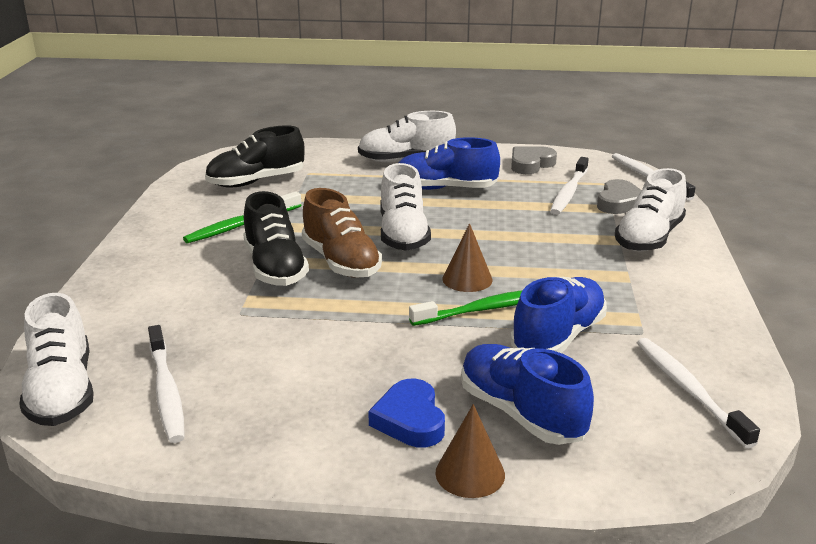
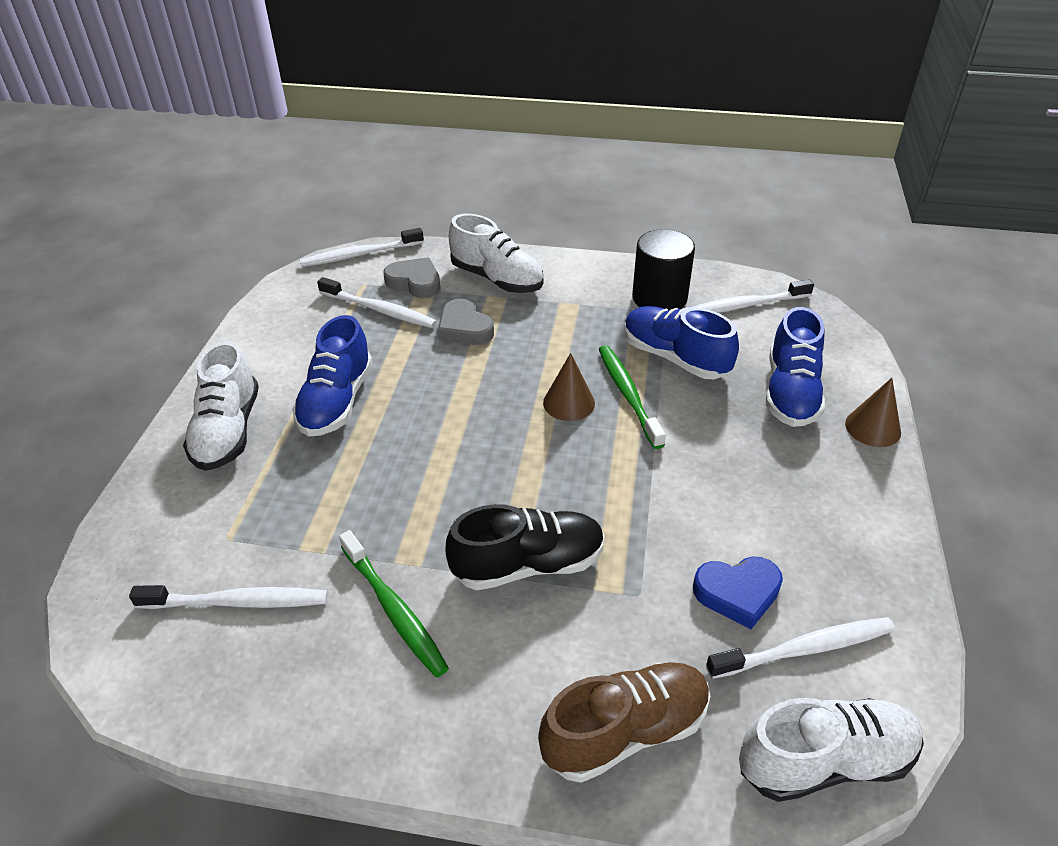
camera: 85 degrees left, 15 degrees up
(256, 181) = (237, 602): black shoe -> white toothbrush
(341, 262) = (519, 501): brown shoe -> brown shoe (625, 732)
(403, 234) = (457, 445): white shoe -> none
(410, 420) = (813, 457): blue heart -> blue heart (737, 593)
(521, 413) = (790, 392): blue shoe -> blue shoe turned 45 degrees counterclockwise
(530, 164) = (290, 326): grey heart -> grey heart (464, 328)
(669, 329) = (659, 298): none -> black cylinder

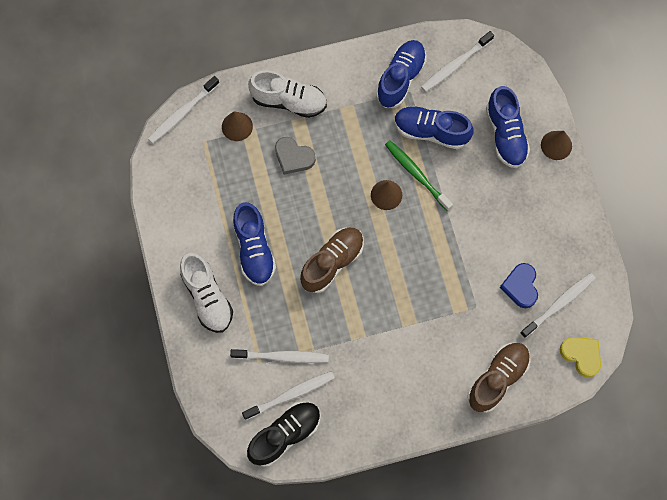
camera: 25 degrees left, 30 degrees up
(379, 310) = (230, 162): white toothbrush -> white toothbrush (282, 357)
(394, 610) = (367, 366): green toothbrush -> none
(415, 282) = (237, 126): grey heart -> brown cone
(436, 452) = (332, 262): none -> brown shoe
(528, 565) = (417, 313): black shoe -> black shoe (285, 435)
(659, 298) = (400, 78): black cylinder -> blue shoe
(737, 593) = (520, 286): blue heart -> blue heart turned 120 degrees clockwise
(825, 761) = (581, 355): white shoe -> yellow heart

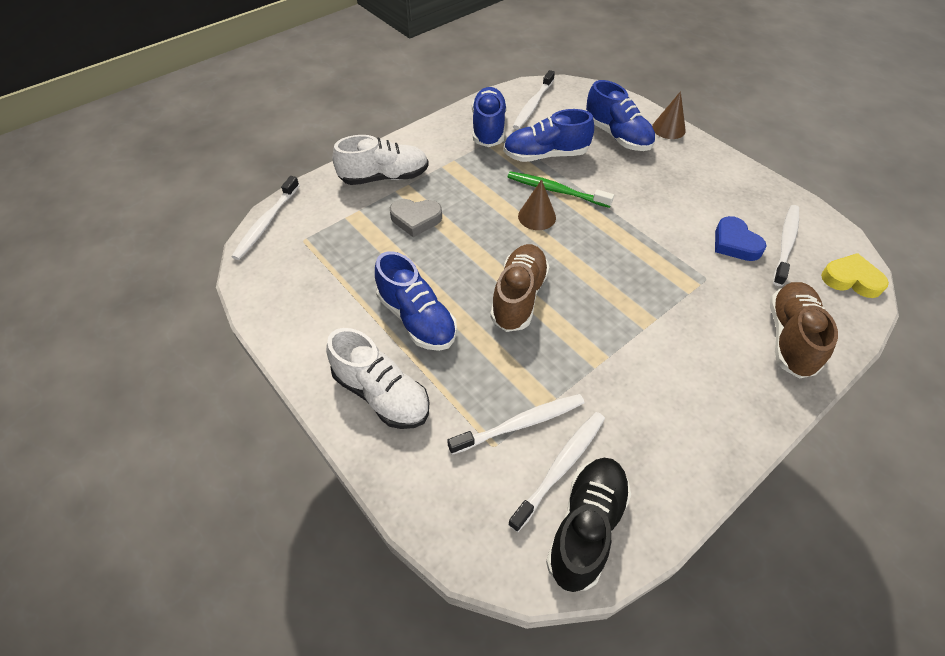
camera: 25 degrees left, 20 degrees down
(237, 126) = (337, 214): brown cone -> none

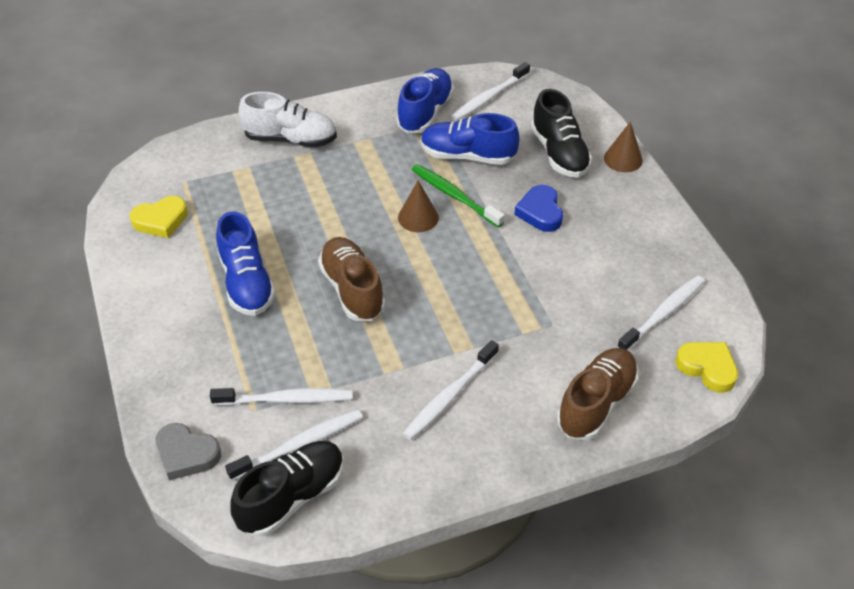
camera: 20 degrees right, 5 degrees down
(266, 223) = (158, 157): white toothbrush -> white toothbrush (449, 396)
(300, 281) = (161, 220): none -> yellow heart
(381, 394) = (181, 338): white shoe -> none
(416, 219) = (297, 189): grey heart -> grey heart (186, 454)
(519, 297) = (352, 290): brown shoe -> brown shoe turned 60 degrees counterclockwise
(617, 136) = (559, 153): blue shoe -> black shoe
(735, 243) = (607, 298): blue heart -> blue heart (540, 212)

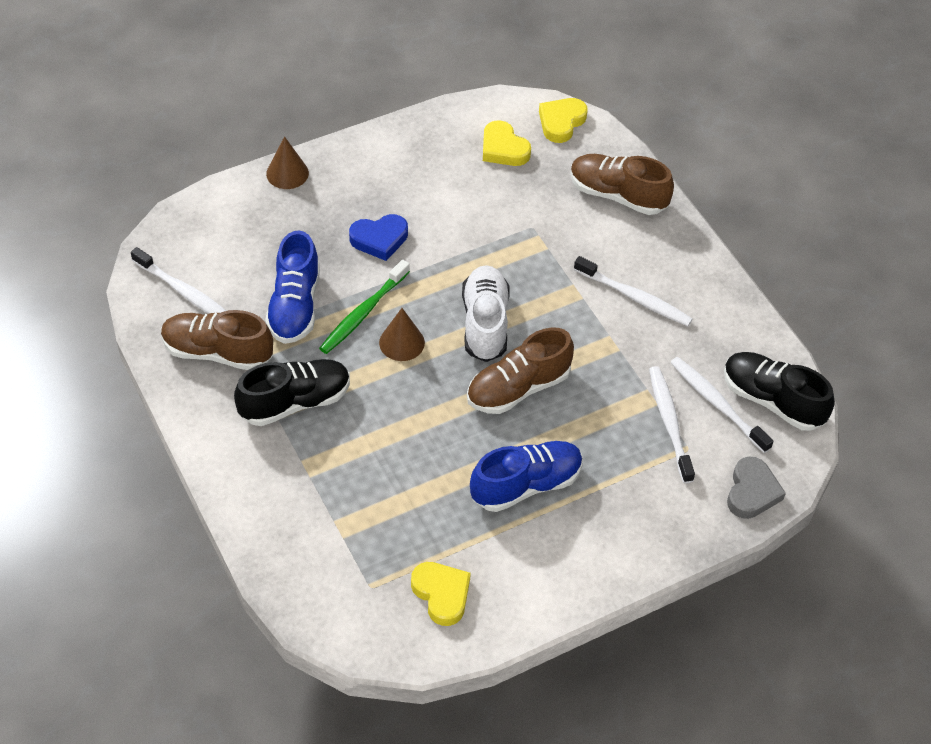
camera: 100 degrees left, 5 degrees up
(290, 139) = (279, 485): white shoe -> white shoe (485, 323)
(425, 112) = (217, 352): blue shoe -> brown shoe
(559, 153) = (282, 226): black shoe -> black shoe (295, 402)
(663, 313) = (503, 149): white toothbrush -> yellow heart

